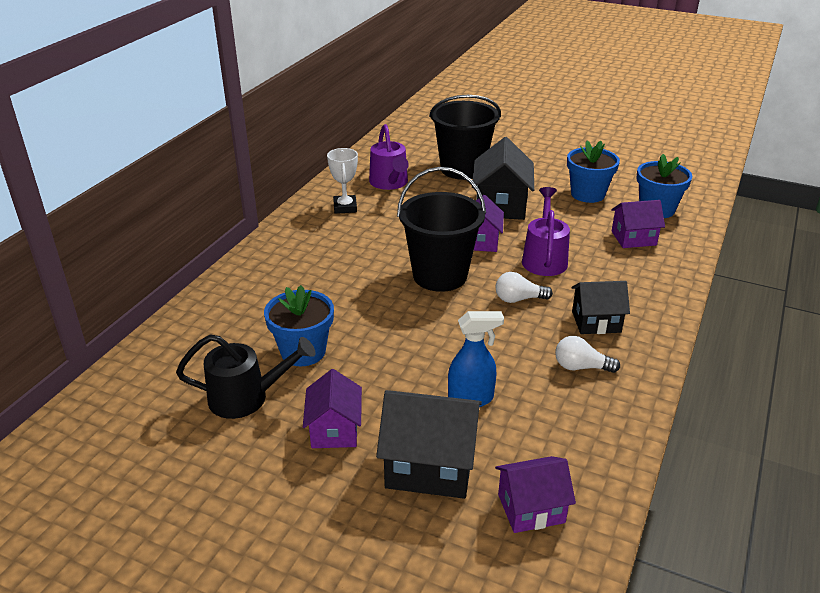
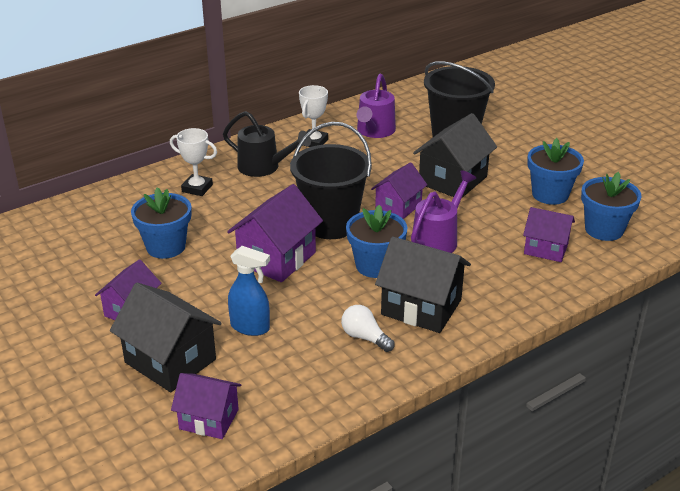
camera: 30 degrees right, 0 degrees up
(247, 397) = (97, 265): black watering can -> black watering can (264, 167)
(275, 283) = (197, 188): none -> white trophy
(425, 324) = (277, 258): none -> purple house
(518, 299) = (375, 265): white light bulb -> blue flower pot
(596, 322) = (421, 307): black house -> black house, size x1.56

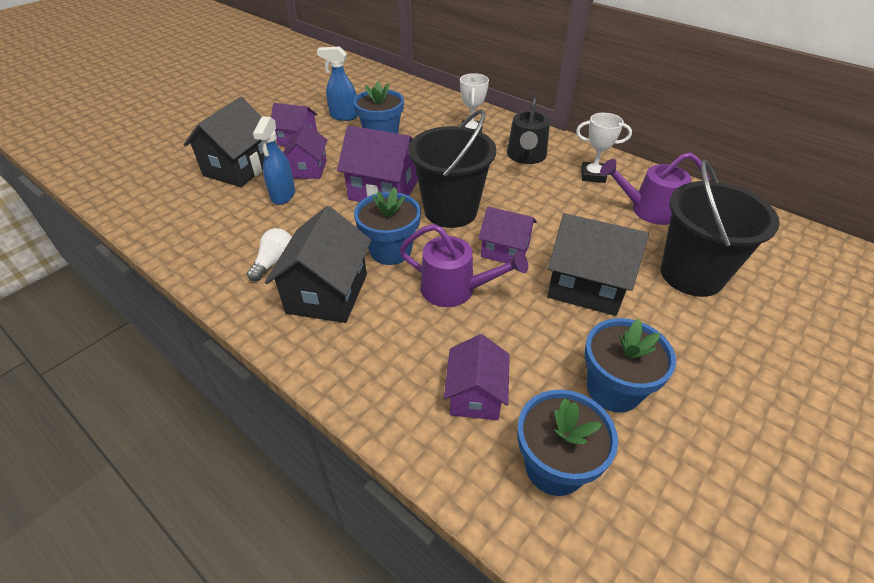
camera: 75 degrees right, 10 degrees up
(97, 269) = (343, 116): none -> blue spray bottle
(209, 419) = (171, 198): purple house -> purple house (308, 169)

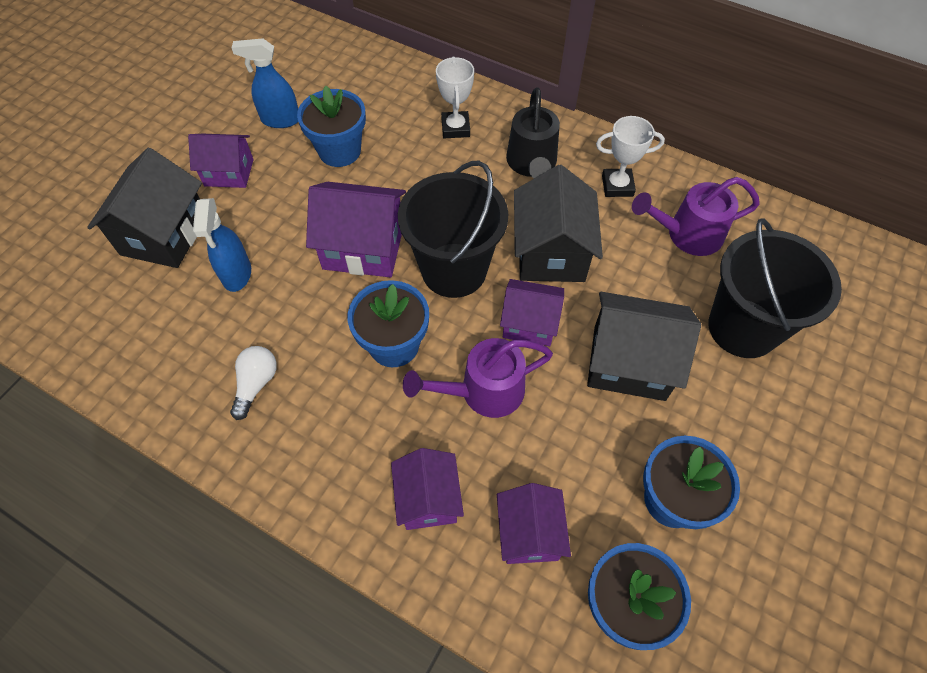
camera: 10 degrees left, 15 degrees up
(308, 169) = (257, 224): purple house -> purple house (428, 499)
(327, 293) = (333, 422): black house -> black house (551, 252)
(456, 290) = (482, 392): purple watering can -> purple watering can turned 150 degrees clockwise

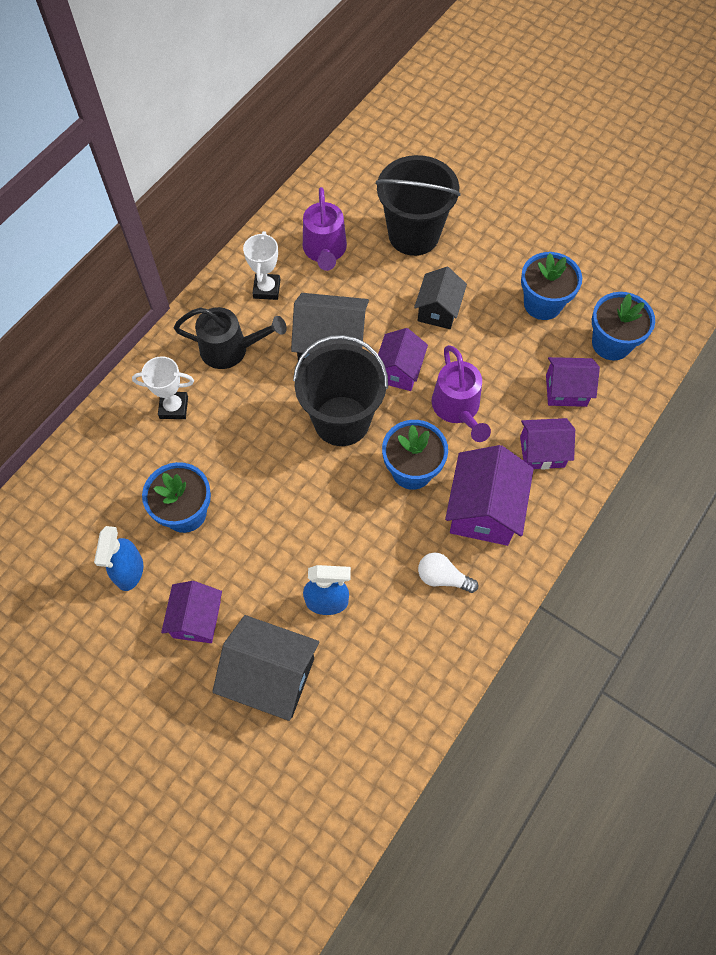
camera: 85 degrees left, 5 degrees up
(363, 247) = (309, 492): purple house -> purple house (484, 510)
(629, 363) = (438, 310): black house -> black house, size x0.64

